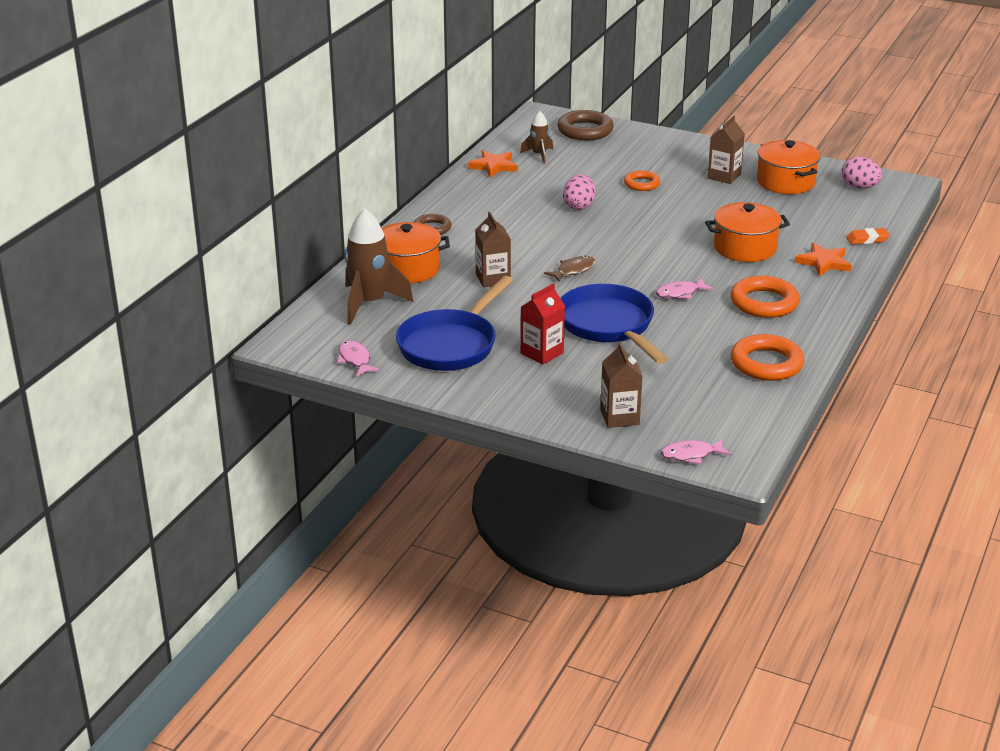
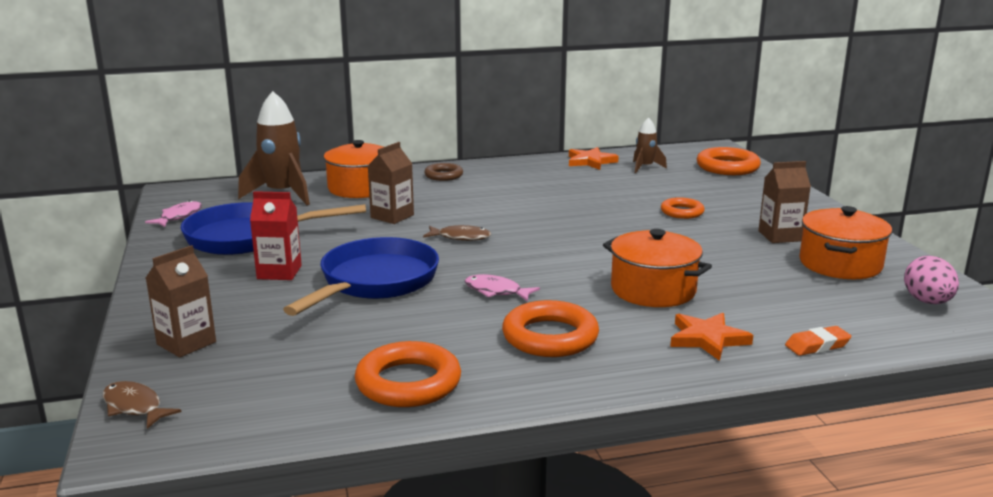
camera: 50 degrees right, 10 degrees down
(579, 206) = (586, 204): pink egg -> none
(585, 130) = (727, 167): brown ring -> orange ring
(691, 455) = (134, 407): pink fish -> brown fish
(867, 239) = (817, 345): orange eraser -> orange eraser turned 60 degrees counterclockwise

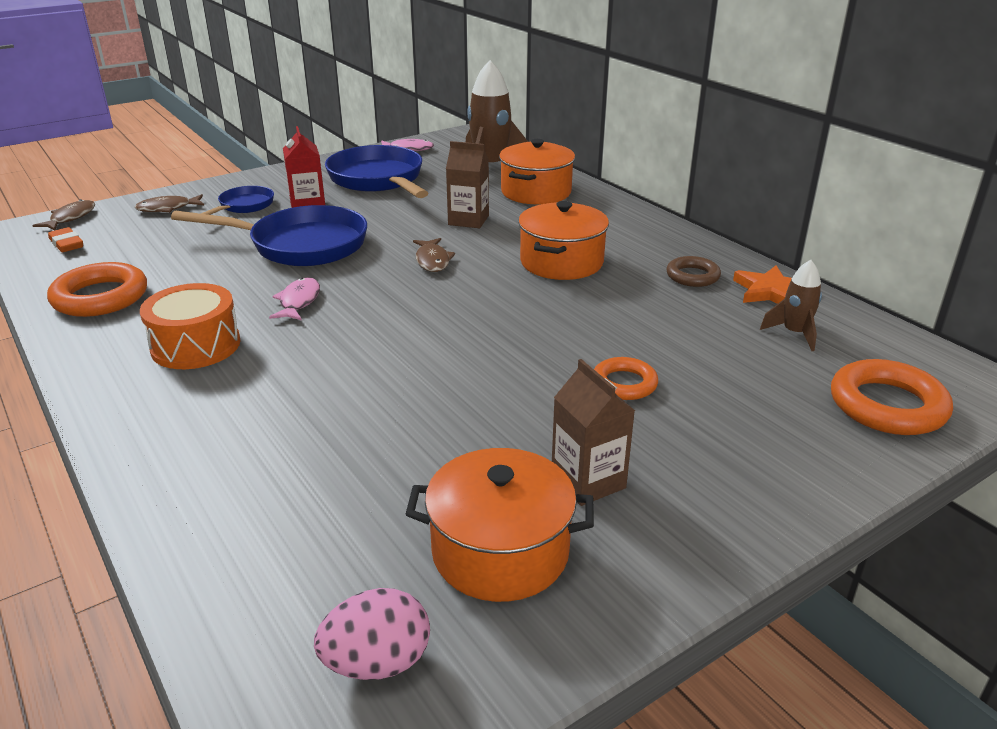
camera: 70 degrees right, 10 degrees up
(186, 343) = (167, 208): brown carton -> brown fish
(236, 301) = (244, 206): none -> blue pan
(443, 175) = (614, 219): brown ring -> brown ring (692, 276)
(550, 337) = (196, 345): orange ring -> orange drum
(653, 290) = (333, 391): orange pot -> orange pot (561, 262)
(707, 339) = (202, 443): orange star -> none
(817, 345) = (192, 534): orange eraser -> orange eraser (67, 244)

